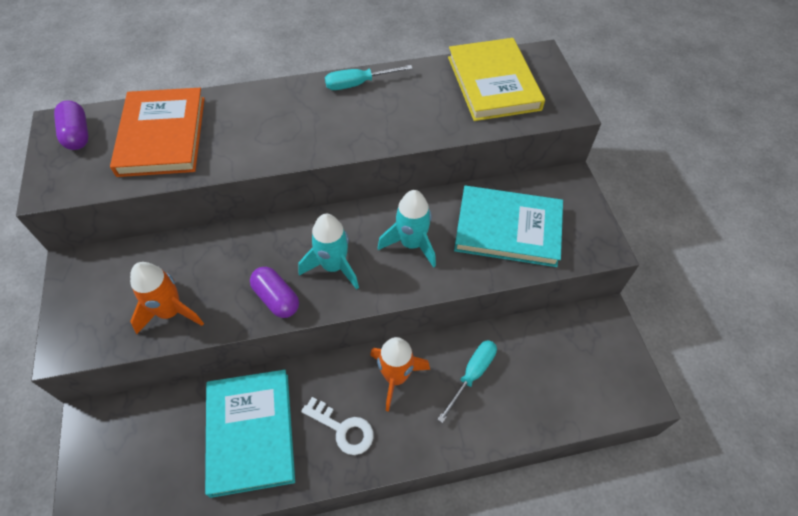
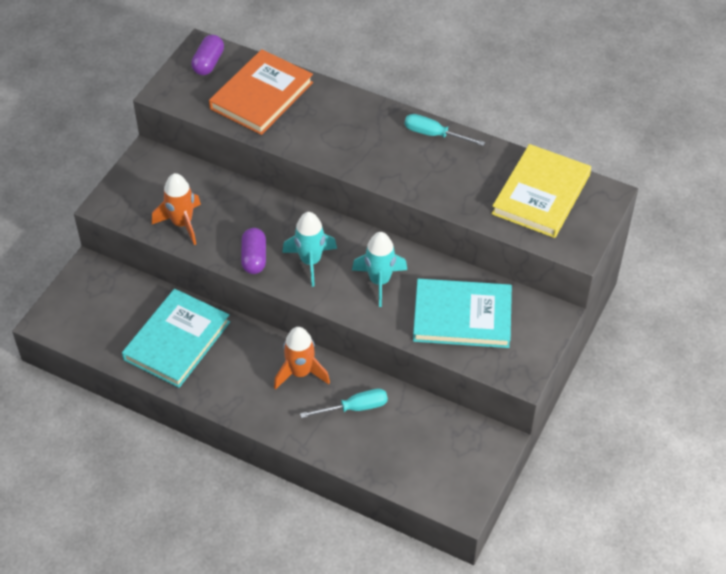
camera: 40 degrees right, 5 degrees down
(343, 429) = (236, 379): white key -> none
(508, 229) = (462, 317): turquoise book -> turquoise book turned 45 degrees counterclockwise

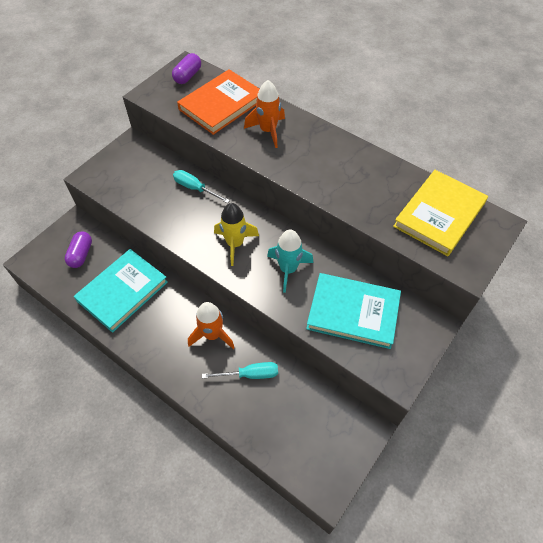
camera: 10 degrees right, 5 degrees up
(182, 224) = (142, 198): orange rocket -> orange rocket (268, 131)
(254, 258) = (190, 234): purple capsule -> purple capsule (81, 254)
(310, 261) = (235, 244): turquoise rocket -> yellow rocket
(434, 135) = (354, 152): turquoise screwdriver -> turquoise screwdriver (195, 188)

